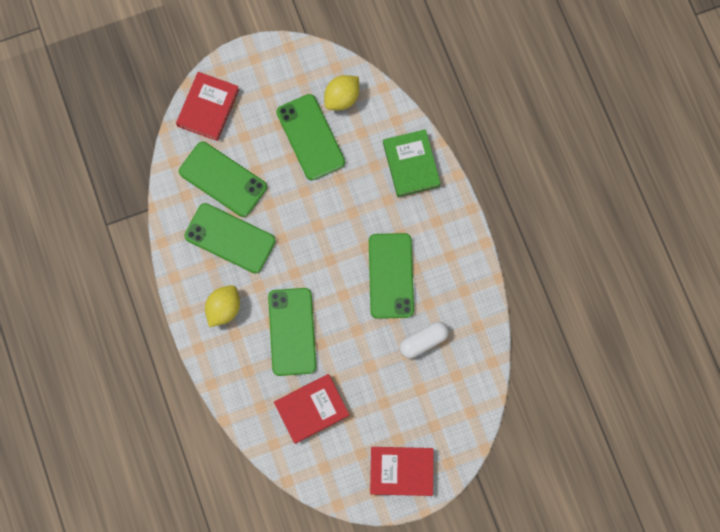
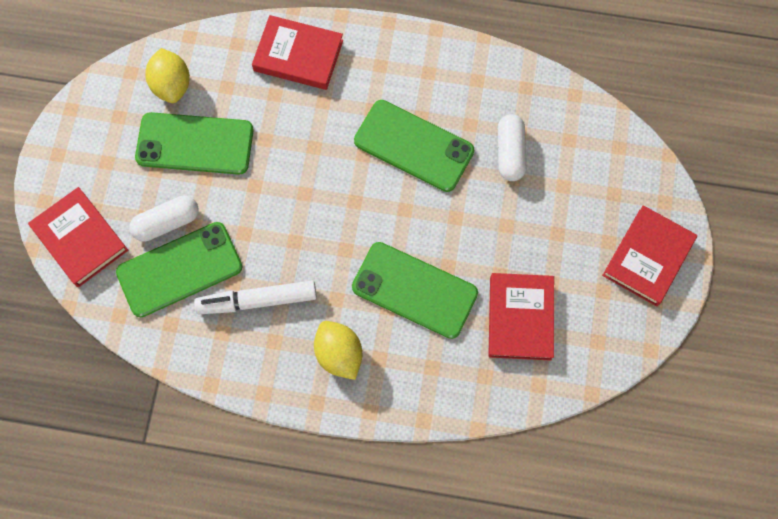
camera: 60 degrees left, 5 degrees down
(230, 238) = (257, 300): green phone -> white marker
(248, 153) = (167, 223): none -> white capsule
(411, 164) = (298, 55): green book -> red book

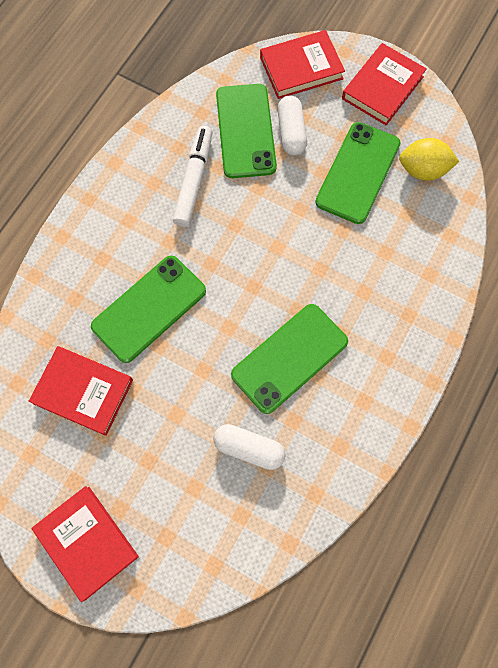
camera: 110 degrees right, 0 degrees up
(298, 55) = (421, 285): red book -> red book (382, 88)
(339, 354) = (120, 228): yellow lemon -> none

